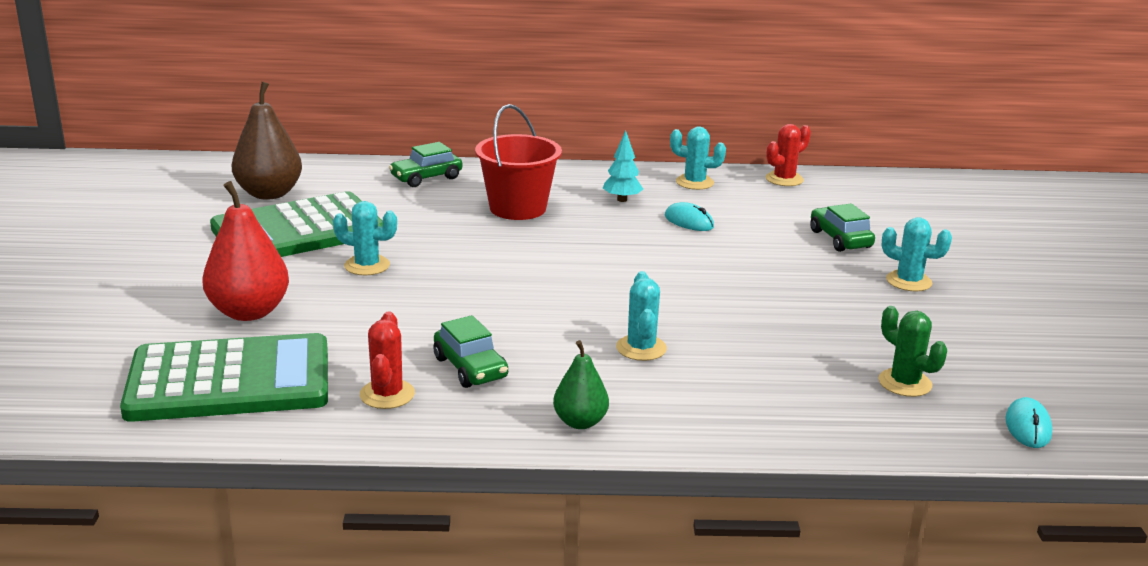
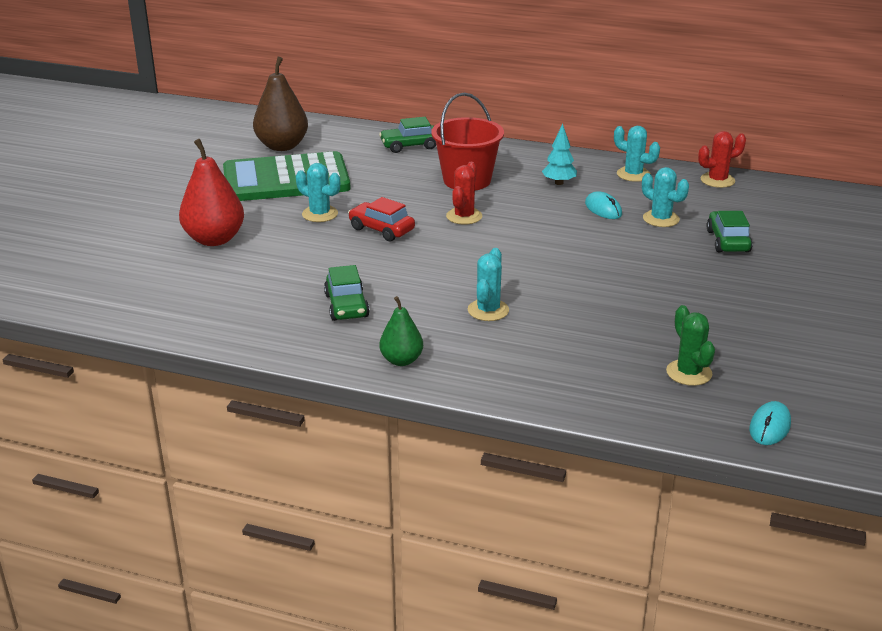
camera: 20 degrees right, 5 degrees up
(229, 380) = (172, 289): green calculator -> none
(387, 394) = (274, 316): red cactus -> red cactus (464, 216)
(454, 274) = (381, 229): none -> red car
(908, 281) = (762, 287): turquoise cactus -> turquoise cactus (661, 219)

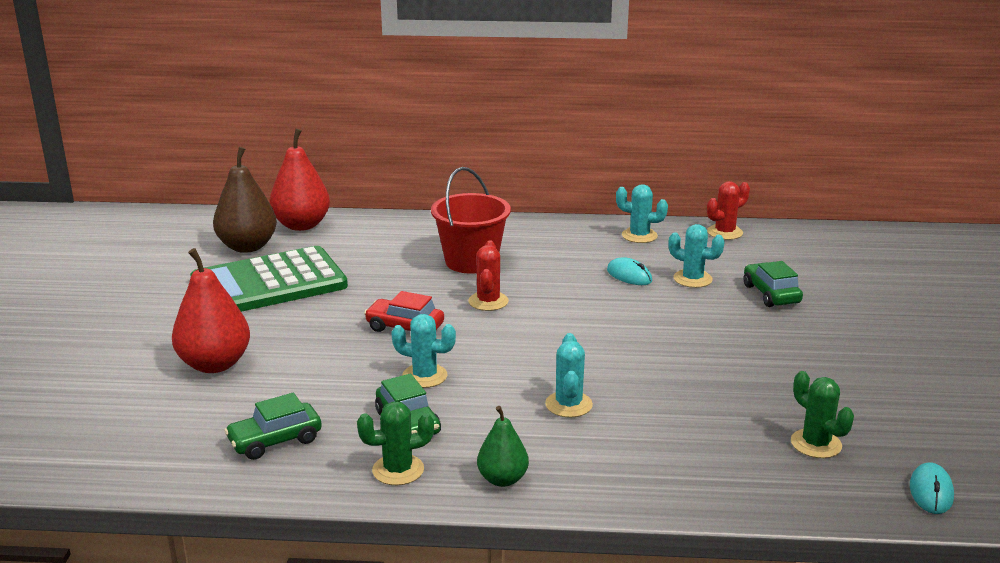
camera: 15 degrees left, 5 degrees down
(320, 214) = (326, 319): turquoise cactus -> turquoise cactus (424, 376)
(321, 341) = (398, 470): none -> green cactus
(335, 132) = (301, 225): none -> red pear
(410, 146) = (391, 231): green car -> green car (275, 441)
(559, 183) = (569, 253): turquoise tree -> none

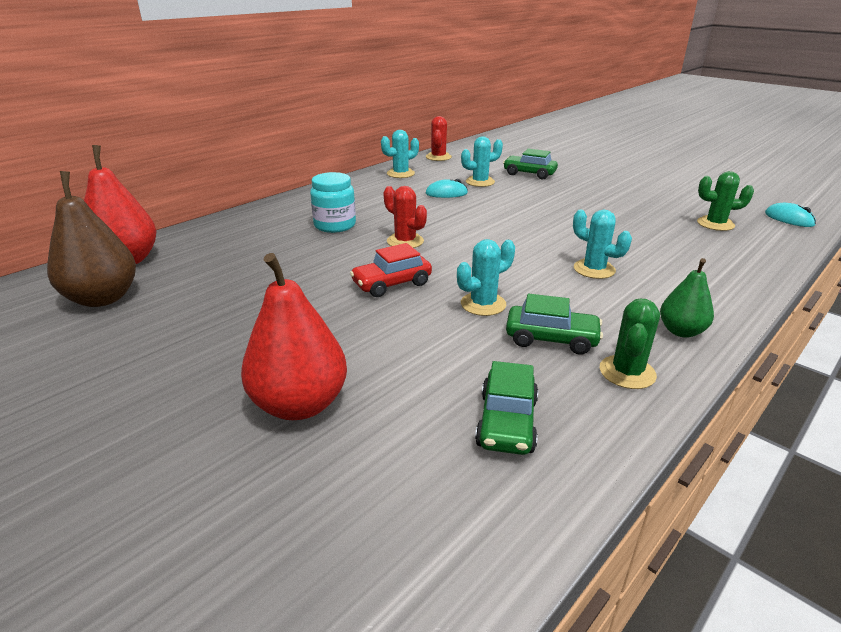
camera: 50 degrees left, 5 degrees up
(269, 283) = (197, 314): green calculator -> none
(471, 261) = (335, 225): red bucket -> turquoise jar

